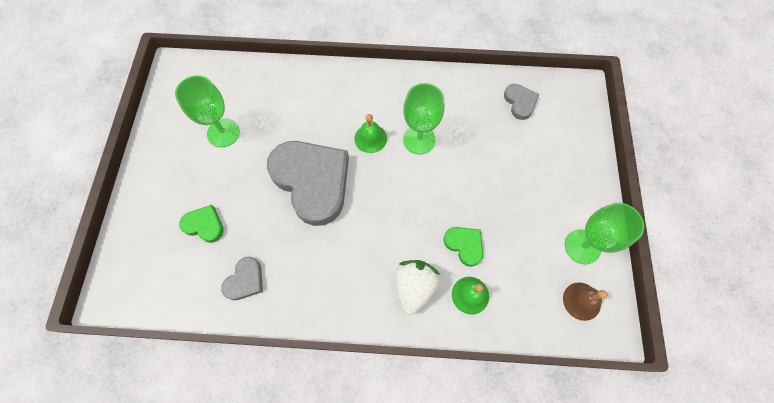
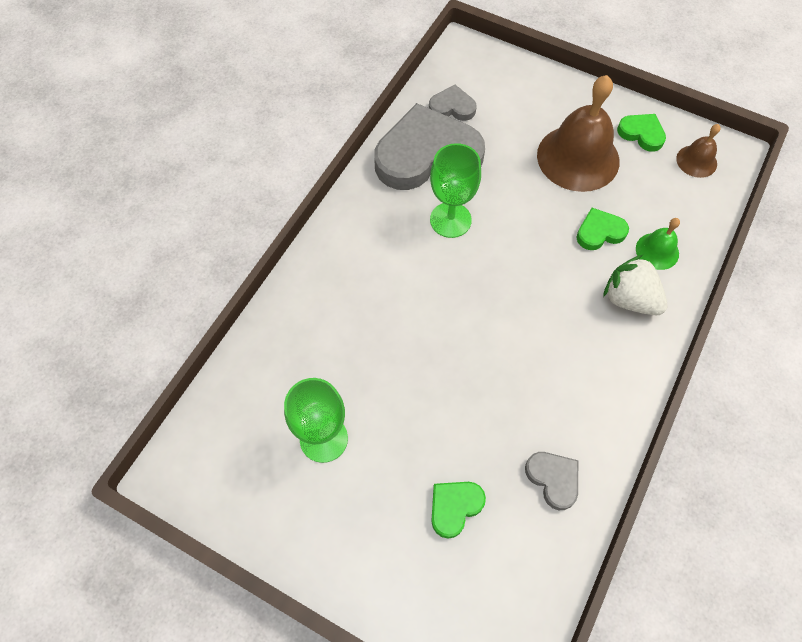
camera: 65 degrees left, 5 degrees down
(312, 182) = (452, 354): grey heart -> grey heart (427, 155)
(370, 138) = (423, 268): green bell -> none
(526, 205) = (578, 158): none -> brown bell
(582, 246) = (641, 133): green goblet -> green heart

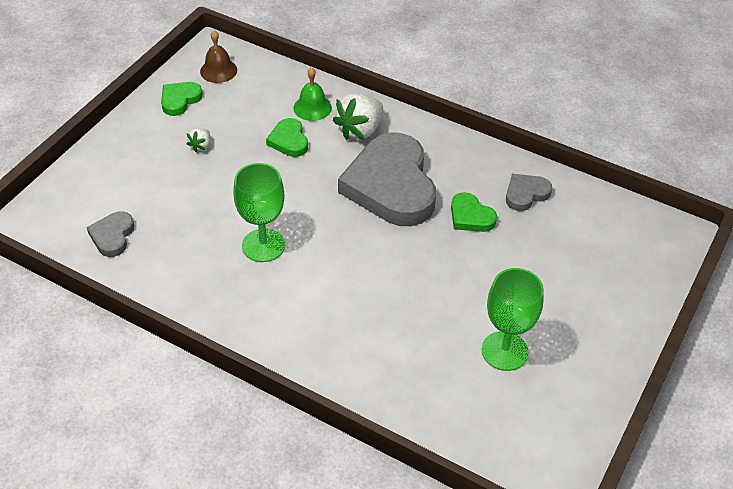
camera: 90 degrees left, 15 degrees down
(427, 155) = (176, 260): grey heart -> grey heart (391, 186)
(454, 507) = (557, 257): green heart -> green heart (470, 216)
(578, 158) = (201, 146): brown bell -> white strawberry

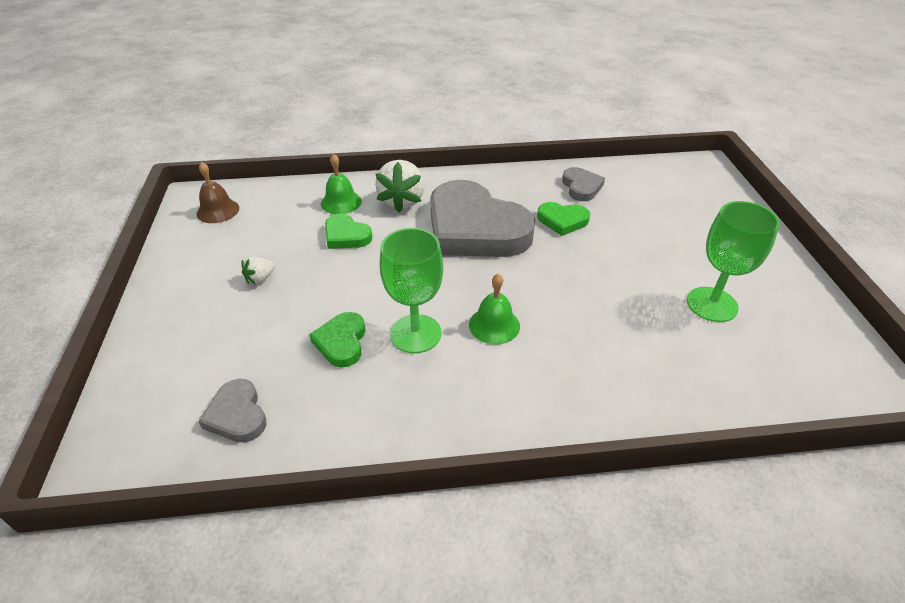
camera: 35 degrees left, 5 degrees down
(180, 100) = (198, 250): green heart -> green heart (341, 342)
(201, 146) = (260, 279): white strawberry -> white strawberry turned 60 degrees clockwise
(322, 270) = (494, 325): none -> green bell
(526, 194) = (581, 187): grey heart -> grey heart turned 150 degrees clockwise

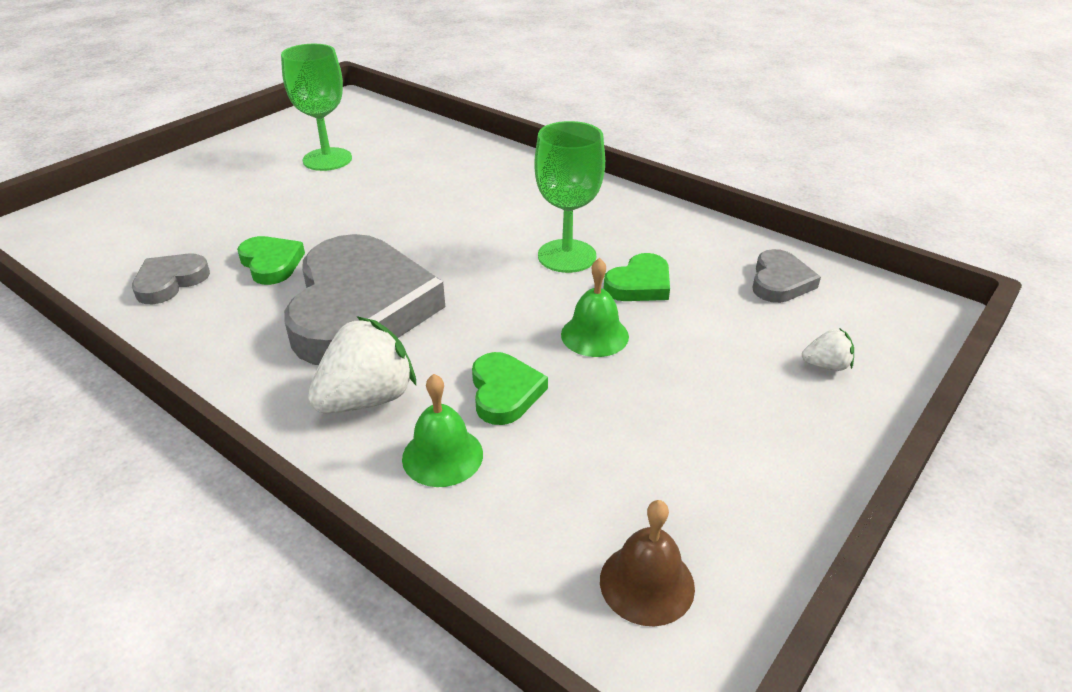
camera: 135 degrees left, 5 degrees down
(260, 279) = (669, 398): white strawberry -> white strawberry (826, 365)
(494, 325) = (495, 228): green bell -> green bell (594, 335)

